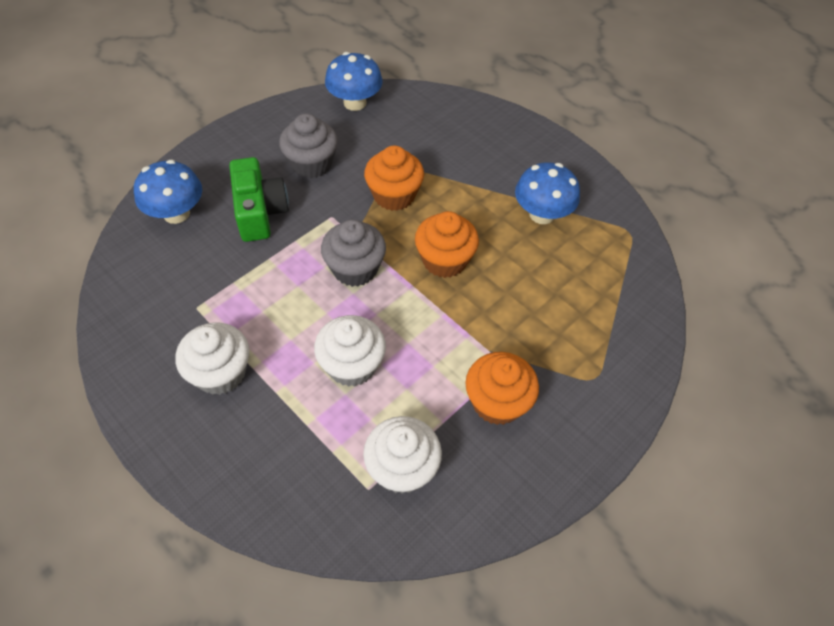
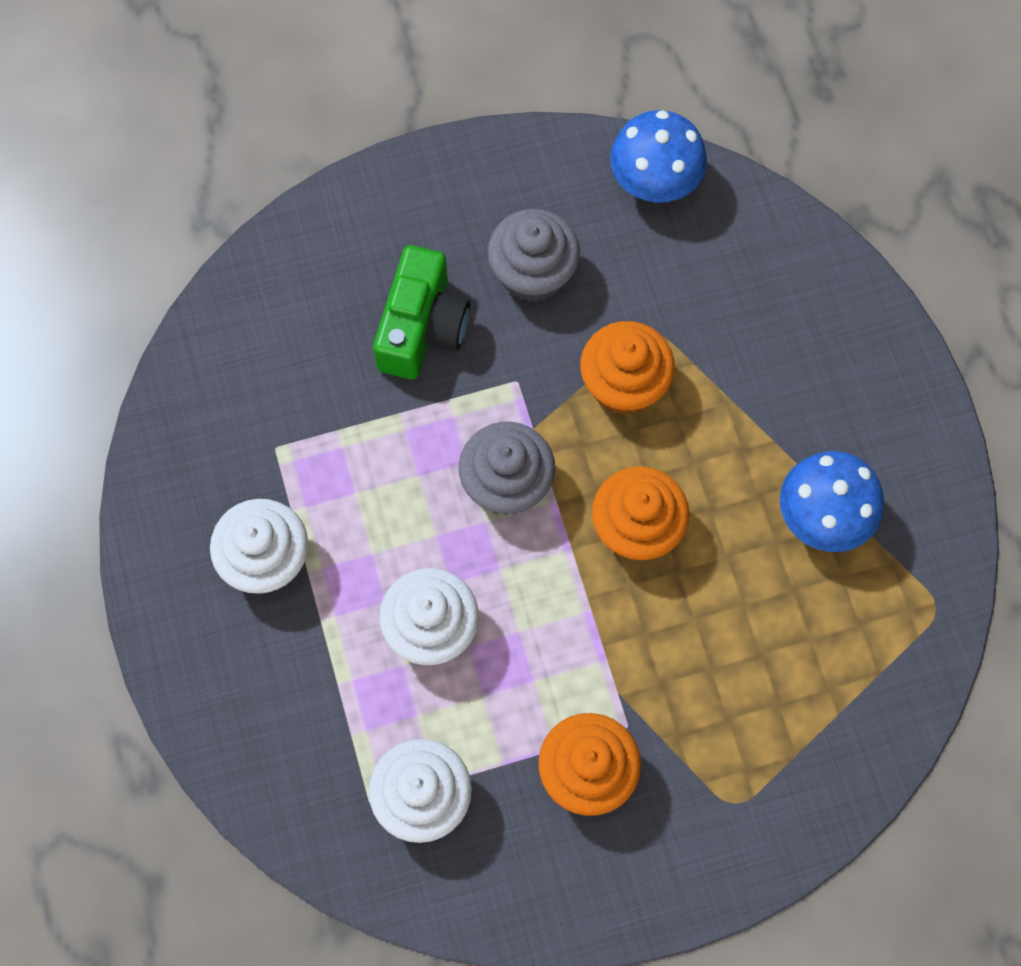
camera: 30 degrees right, 15 degrees up
(176, 213) = (310, 279): blue mushroom -> none

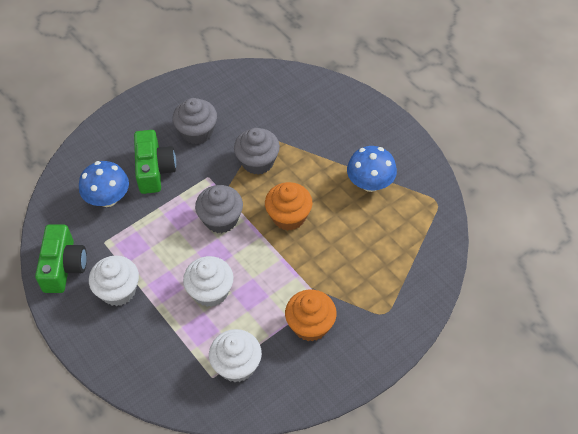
camera: 20 degrees left, 15 degrees down
(186, 471) = (64, 266): none -> green camera
(624, 384) = (257, 162): orange cupcake -> grey cupcake
(654, 181) = (236, 79): blue mushroom -> blue mushroom (108, 198)

